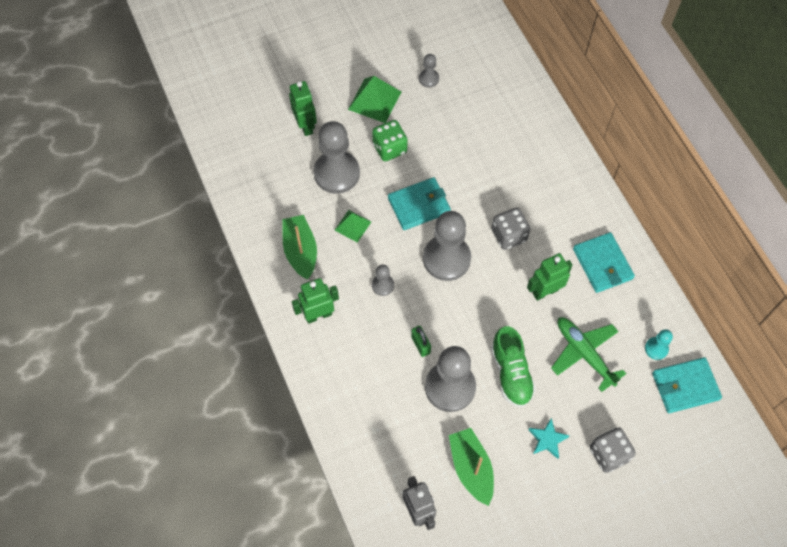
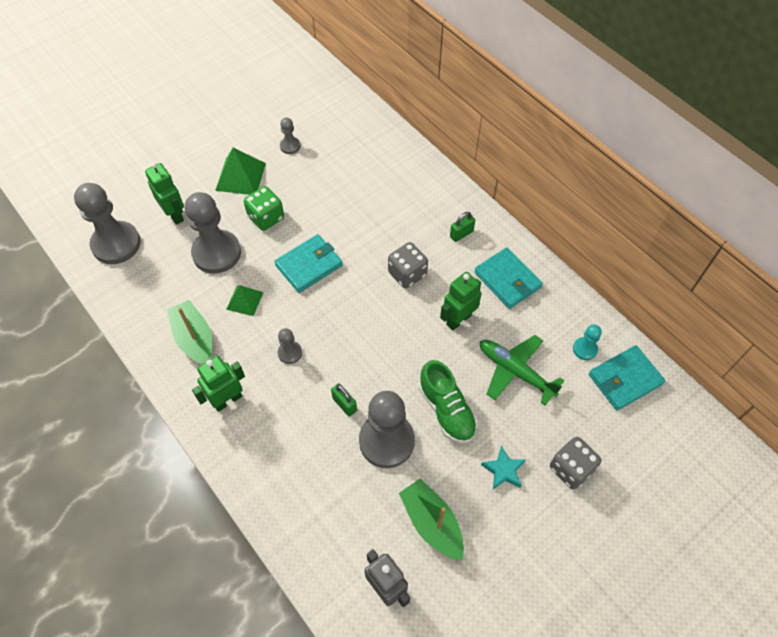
camera: 15 degrees left, 5 degrees down
(446, 259) = (350, 311): grey pawn -> grey pawn (116, 244)
(571, 208) = (461, 234): none -> green padlock

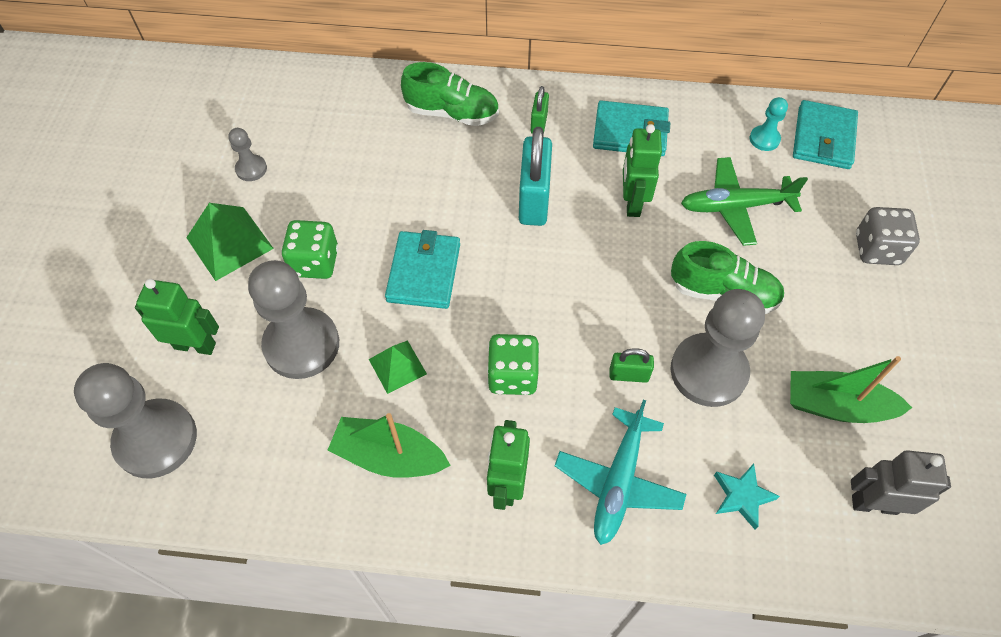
camera: 45 degrees left, 0 degrees up
(277, 448) = (618, 481): none -> turquoise plane
(290, 353) = (513, 375): grey pawn -> green dice
(407, 274) = (534, 200): grey dice -> turquoise padlock
(421, 192) = (452, 113): none -> green shoe
(503, 470) = (832, 301): turquoise star -> turquoise star (742, 496)

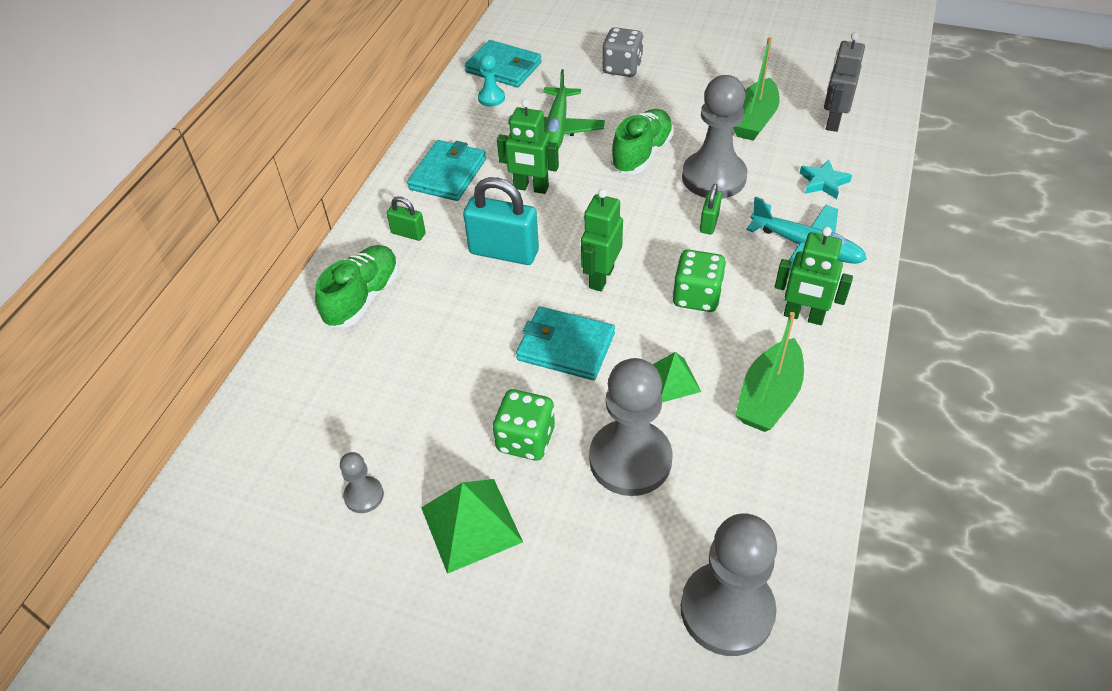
camera: 75 degrees left, 10 degrees down
(195, 345) = (609, 566): green robot -> green robot (601, 277)

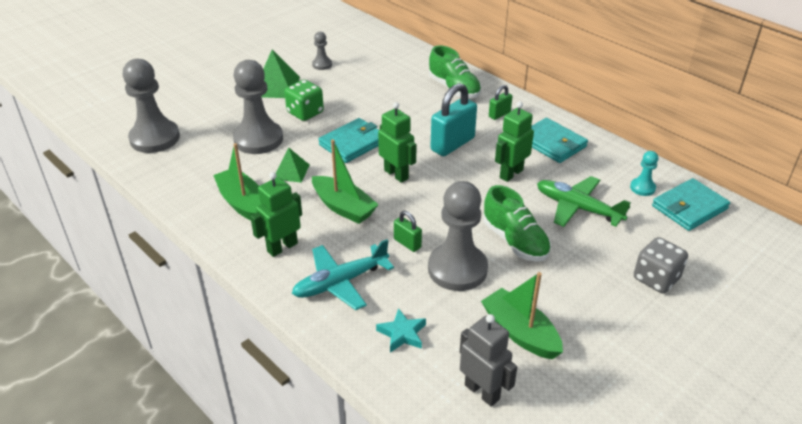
camera: 115 degrees right, 10 degrees down
(697, 296) = (343, 207): green dice -> green boat

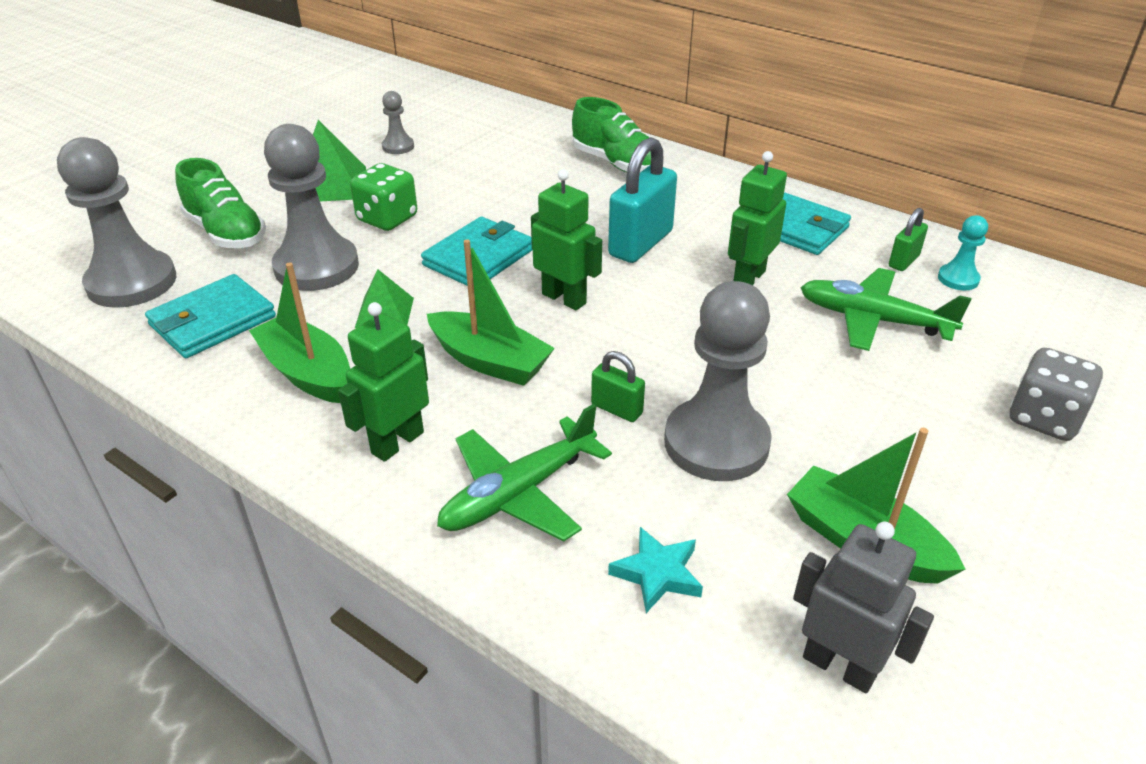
camera: 10 degrees left, 0 degrees up
(340, 282) = (519, 493): turquoise plane -> green plane
(499, 114) = (698, 194): green padlock -> green padlock (903, 261)
(515, 241) = (795, 384): green shoe -> green shoe (226, 233)
(689, 207) = (1041, 300): turquoise wallet -> turquoise wallet (213, 321)

